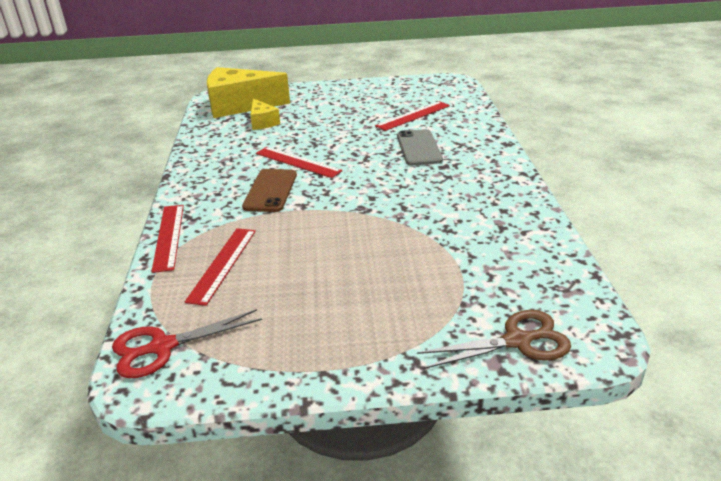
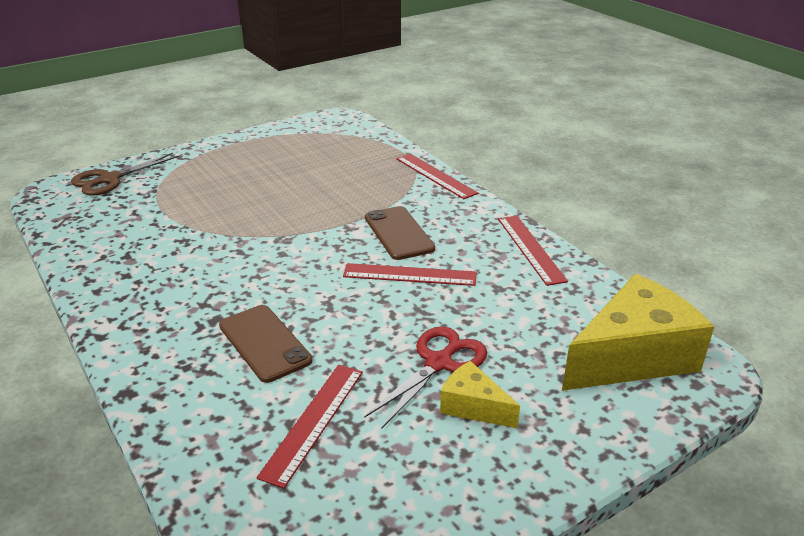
camera: 150 degrees right, 0 degrees up
(162, 347) = (346, 129): red scissors -> red scissors (439, 363)
(223, 264) = (364, 170): red ruler -> red ruler (530, 249)
(262, 122) = (542, 329): yellow cheese -> yellow cheese (473, 406)
(419, 148) = (264, 343): grey phone -> brown phone

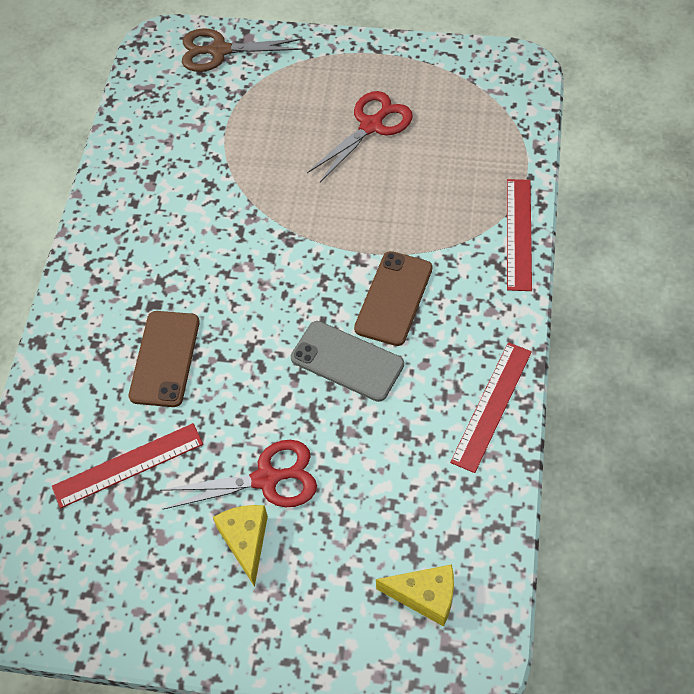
camera: 45 degrees right, 25 degrees up
(275, 170) = (371, 126): none -> red scissors
(409, 275) = (347, 361): red ruler -> grey phone
(632, 356) = (425, 596): yellow cheese -> yellow cheese, size x0.50

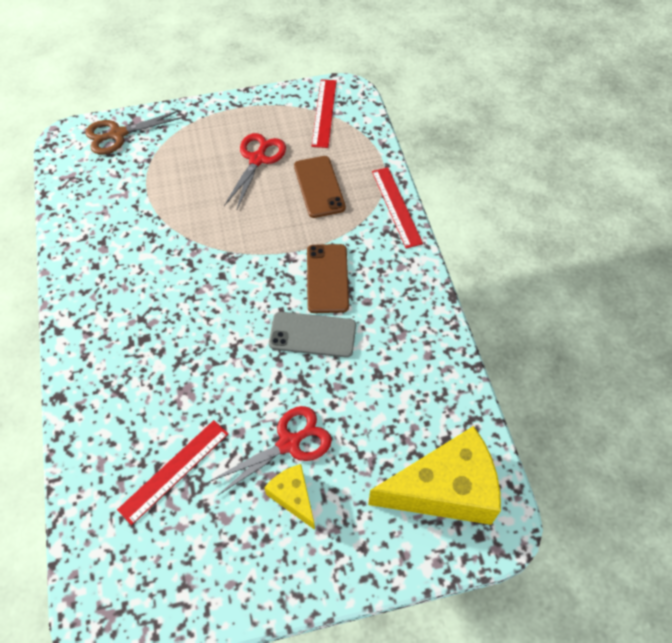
camera: 25 degrees left, 0 degrees up
(165, 358) = (170, 377): brown phone -> brown phone (319, 187)
(425, 596) = (445, 489): yellow cheese -> yellow cheese, size x2.01
(491, 406) = (431, 333): red ruler -> red ruler (324, 113)

